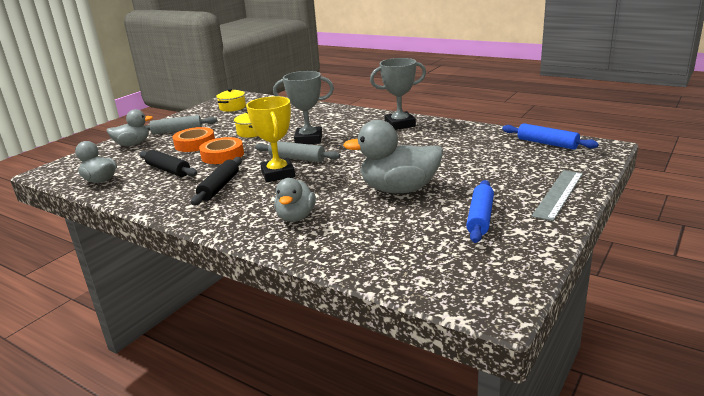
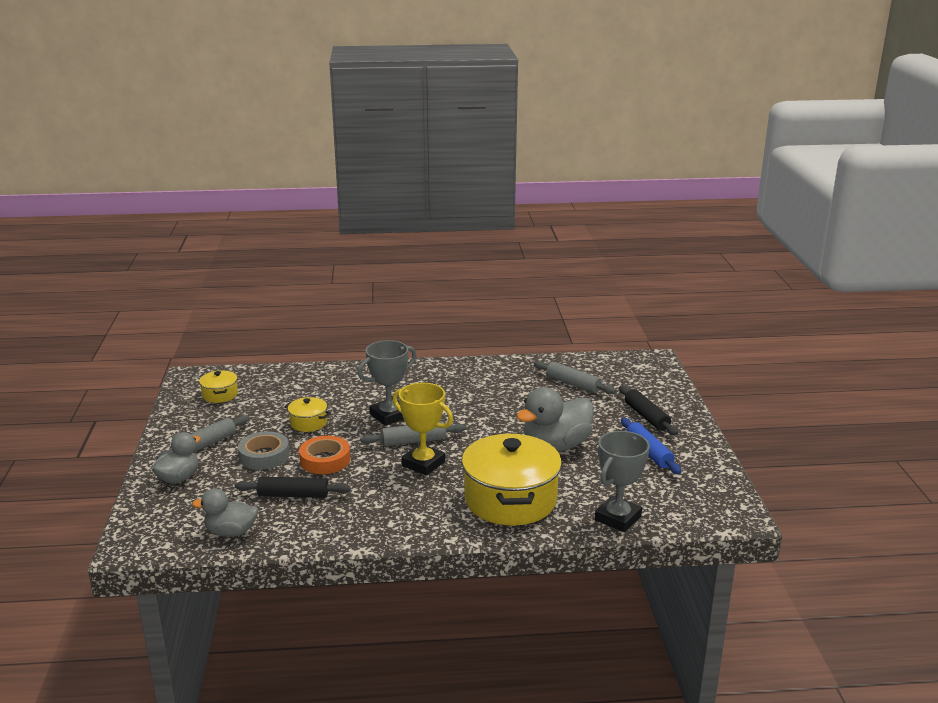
camera: 40 degrees left, 0 degrees up
(195, 144) = (264, 456): orange tape -> grey tape
(219, 187) = (387, 495): black rolling pin -> black rolling pin (646, 416)
(296, 217) = (510, 500): grey duck -> yellow pot
(400, 124) = (455, 374): grey trophy -> grey trophy (618, 518)
(488, 149) = (573, 384): none -> grey rolling pin
(547, 143) = (610, 366): blue rolling pin -> none
(558, 194) = (675, 414): grey ruler -> none

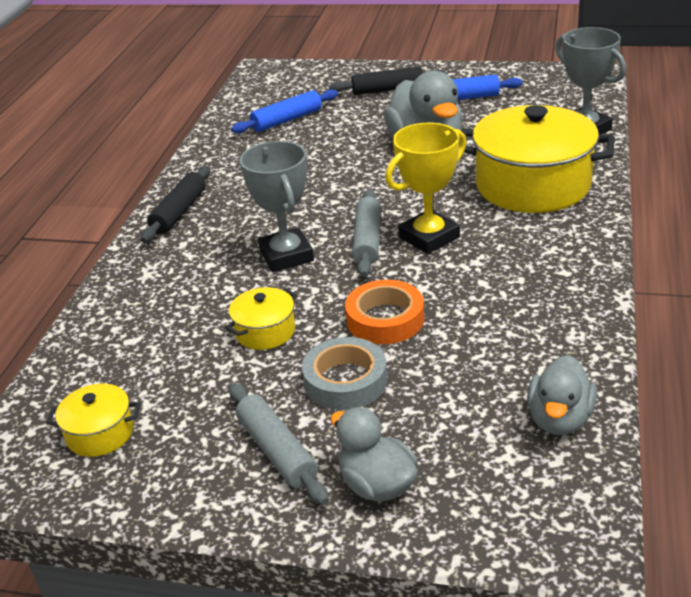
camera: 70 degrees left, 10 degrees up
(293, 495) = (472, 353): black rolling pin -> black rolling pin (179, 212)
(573, 384) = (287, 120): grey rolling pin -> blue rolling pin

